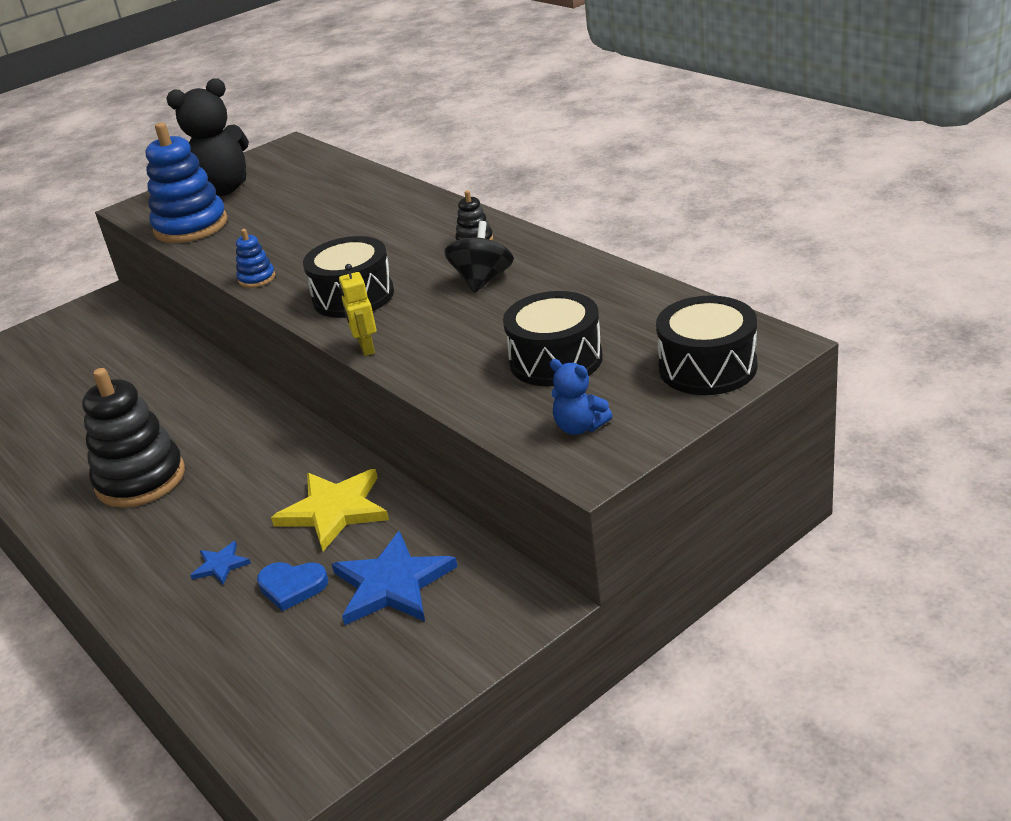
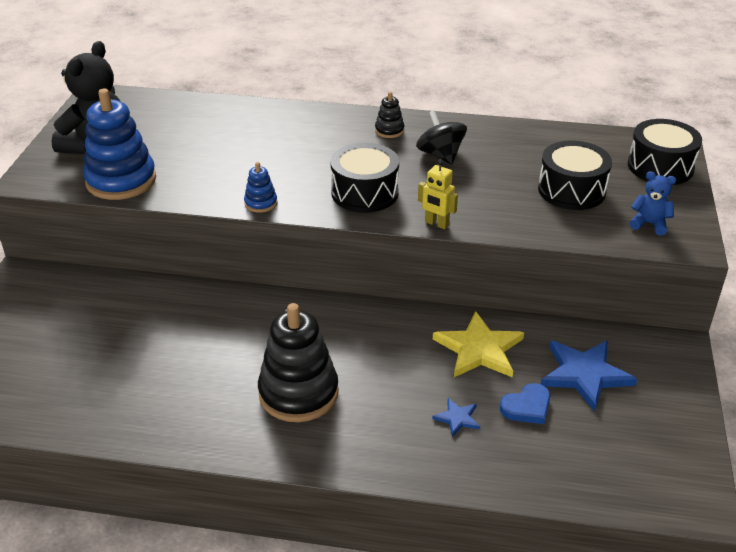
camera: 45 degrees left, 5 degrees up
(579, 427) = (649, 224): blue teddy bear -> blue teddy bear turned 150 degrees counterclockwise

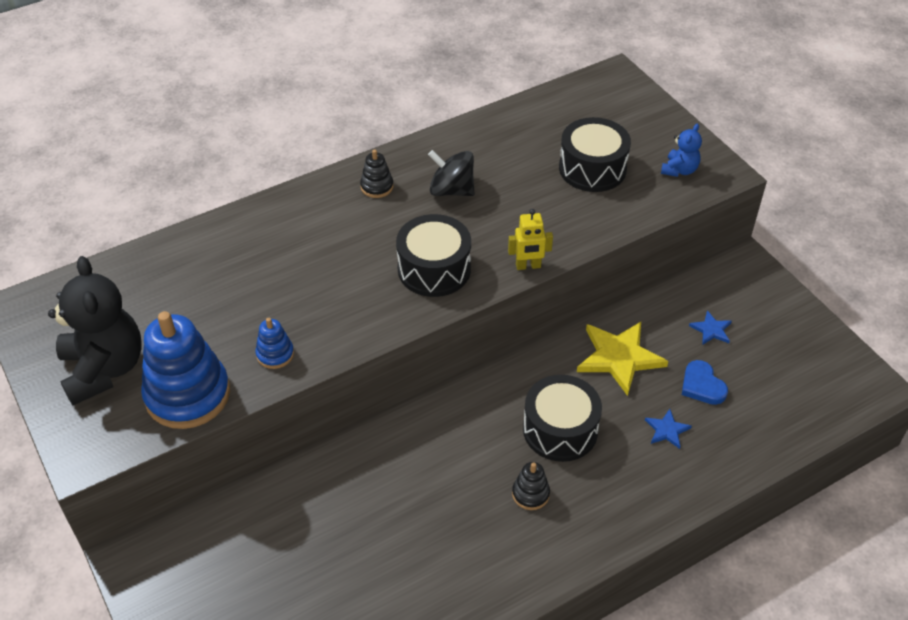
camera: 40 degrees left, 10 degrees up
(261, 203) = (356, 336): blue stacking toy -> blue stacking toy (275, 354)
(298, 393) = (530, 494): black stacking toy -> black stacking toy, size x0.46
(527, 407) = (702, 385): blue heart -> blue heart turned 135 degrees clockwise
(584, 374) = (711, 330): blue star -> blue star, size x0.48
(649, 224) = (679, 170): blue teddy bear -> blue teddy bear turned 135 degrees clockwise
(660, 167) = (630, 106): black drum -> black drum (560, 430)

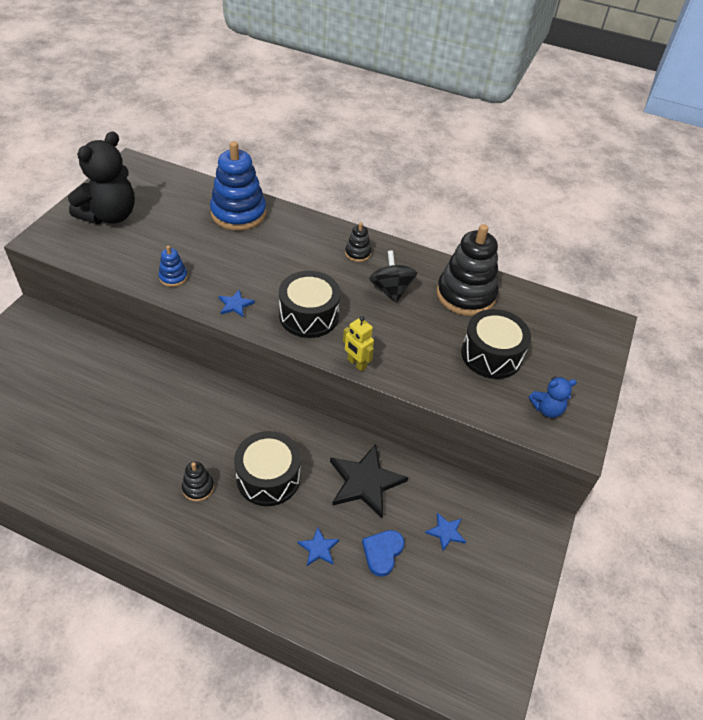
camera: 50 degrees right, 0 degrees up
(187, 395) = (114, 257): blue stacking toy -> blue stacking toy (238, 213)
(367, 320) = (235, 305): none -> blue star
(504, 142) = (465, 295): none -> black stacking toy
(619, 357) = (365, 482): yellow star -> black star

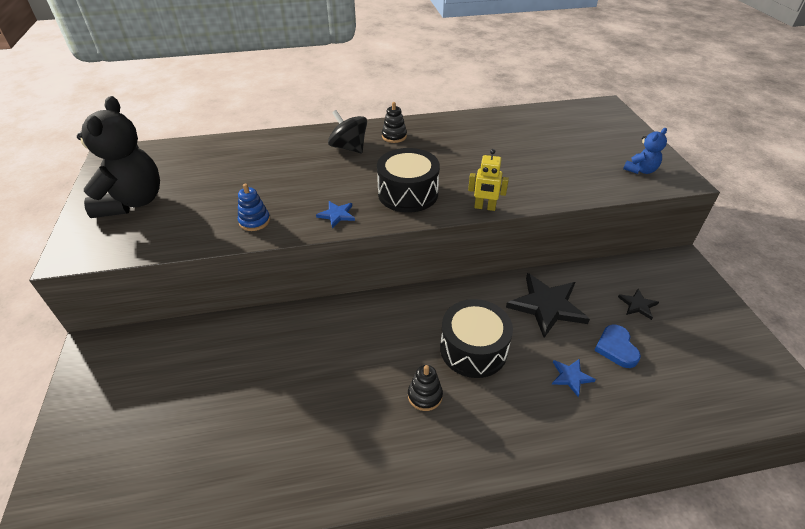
camera: 30 degrees left, 5 degrees down
(238, 213) = (262, 150): blue stacking toy -> none
(391, 290) = (448, 148): black spinning top -> black spinning top (349, 147)
(446, 532) = (637, 305): blue star -> black star
(465, 295) = (502, 128): black stacking toy -> none
(491, 355) = (565, 156): black drum -> none

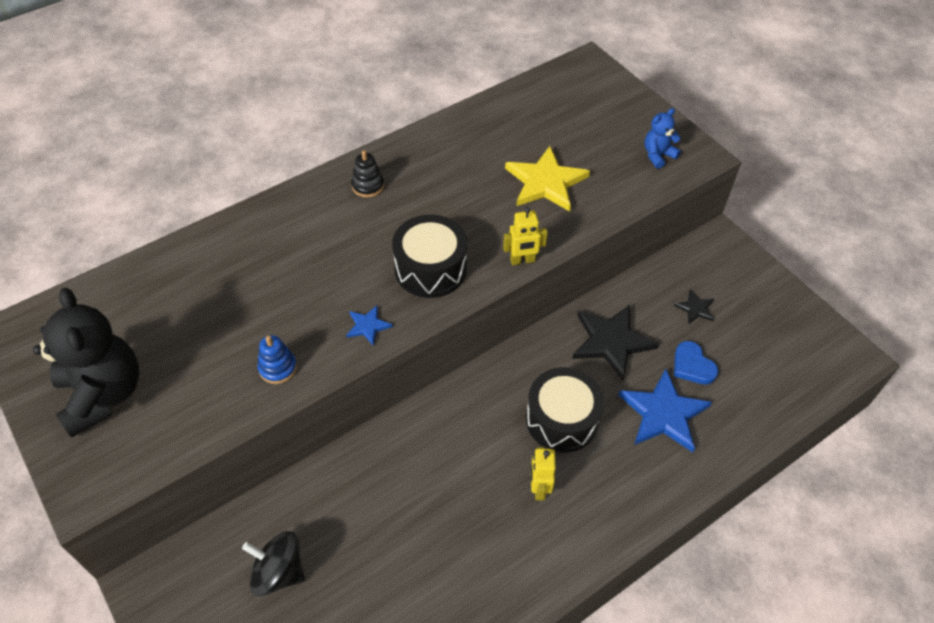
camera: 25 degrees left, 10 degrees up
(349, 147) = (323, 221): black spinning top -> black spinning top (278, 572)
(425, 395) = (539, 488): black stacking toy -> yellow robot
(532, 165) = (546, 182): none -> yellow star
(571, 377) = (663, 413): blue star -> blue star, size x2.06
(640, 170) = (658, 155): blue teddy bear -> blue teddy bear turned 150 degrees counterclockwise

